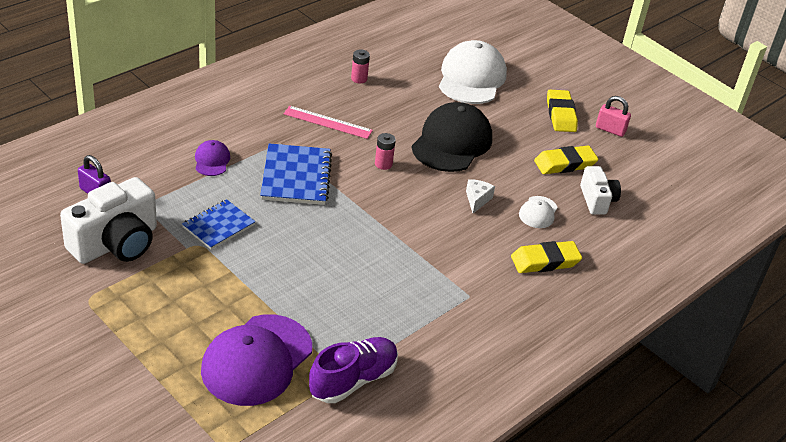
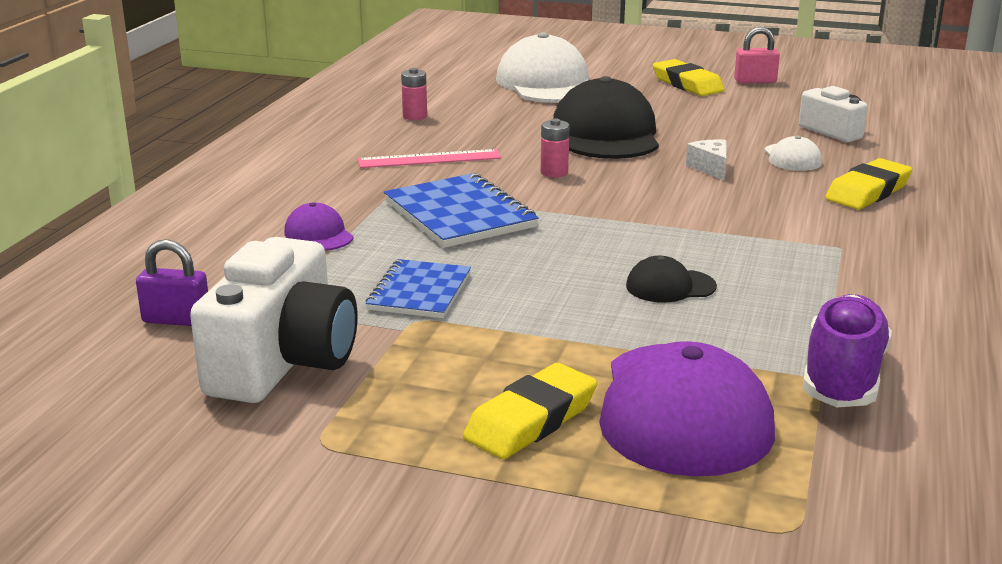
camera: 25 degrees left, 15 degrees down
(343, 280) = (670, 286): none -> black cap
(565, 164) = (754, 116): yellow eraser -> yellow eraser (531, 420)

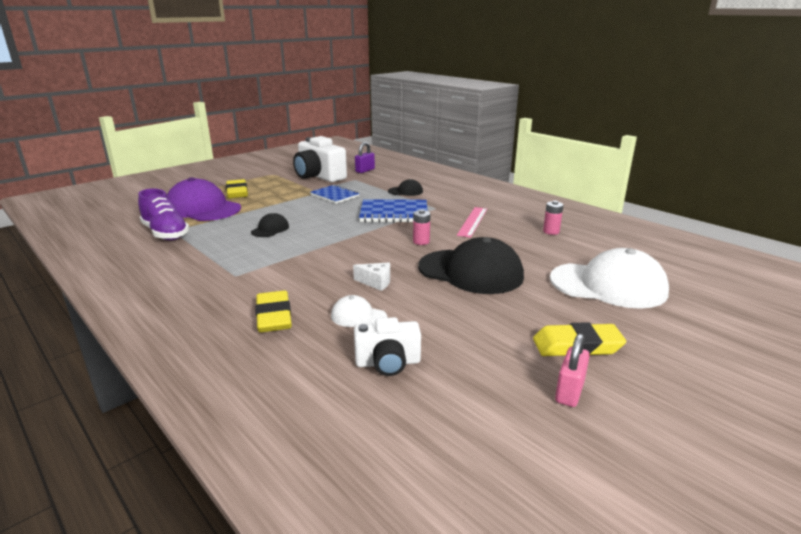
camera: 120 degrees right, 0 degrees up
(318, 234) = (405, 191): purple cap -> black cap

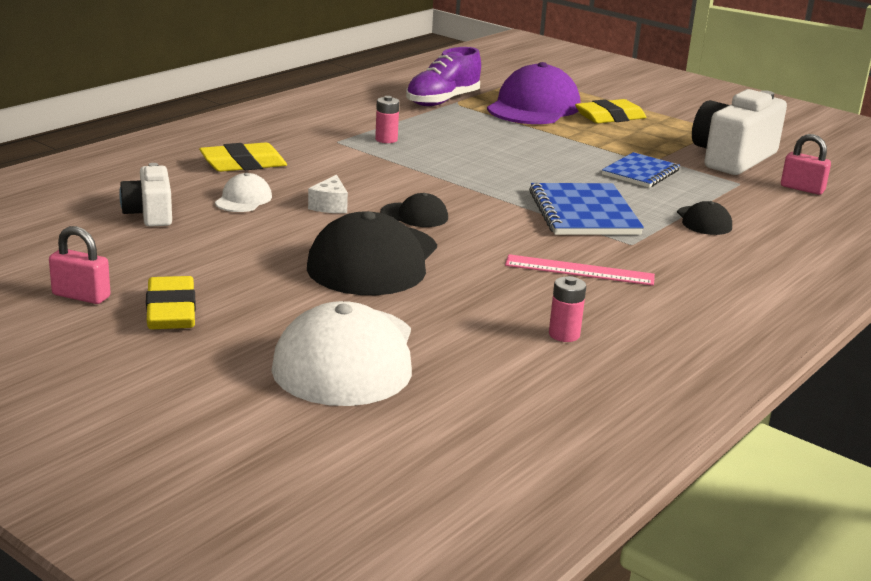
camera: 80 degrees right, 0 degrees up
(270, 229) = (478, 145): black cap -> black cap (414, 215)
(365, 170) = (802, 188): purple padlock -> pink padlock
(421, 241) = (472, 231): pink battery -> pink battery (386, 139)

